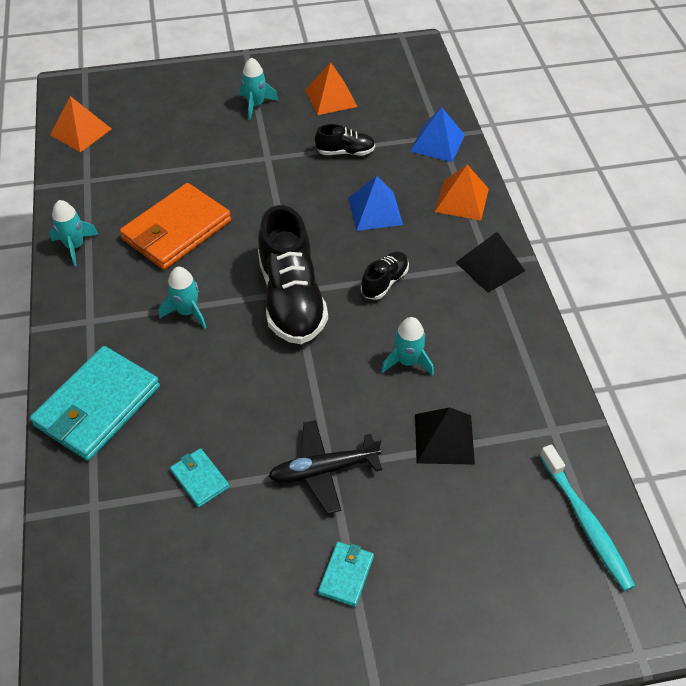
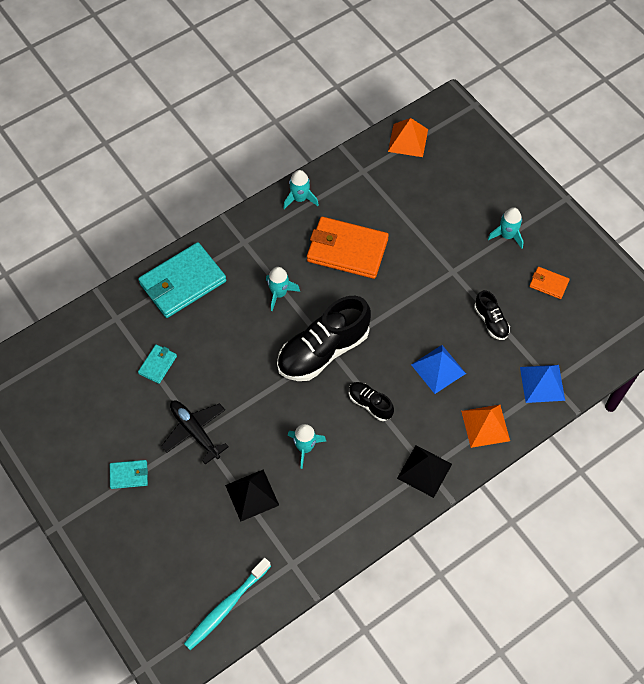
camera: 65 degrees right, 10 degrees up
(97, 406) = (182, 282): turquoise wallet -> turquoise wallet turned 45 degrees counterclockwise
(331, 98) = (548, 284): orange pyramid -> orange wallet
(384, 282) = (370, 404): black shoe -> black shoe turned 150 degrees counterclockwise

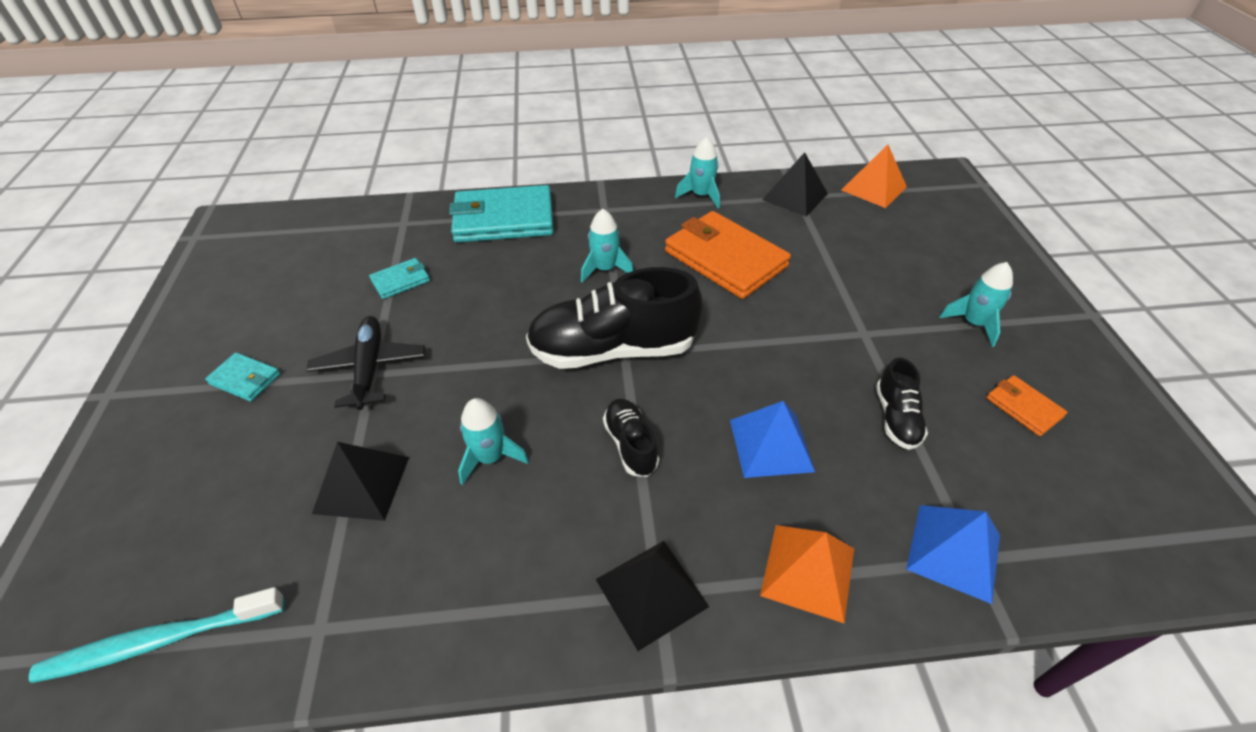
camera: 30 degrees right, 15 degrees down
(361, 171) = (795, 196): none -> black pyramid

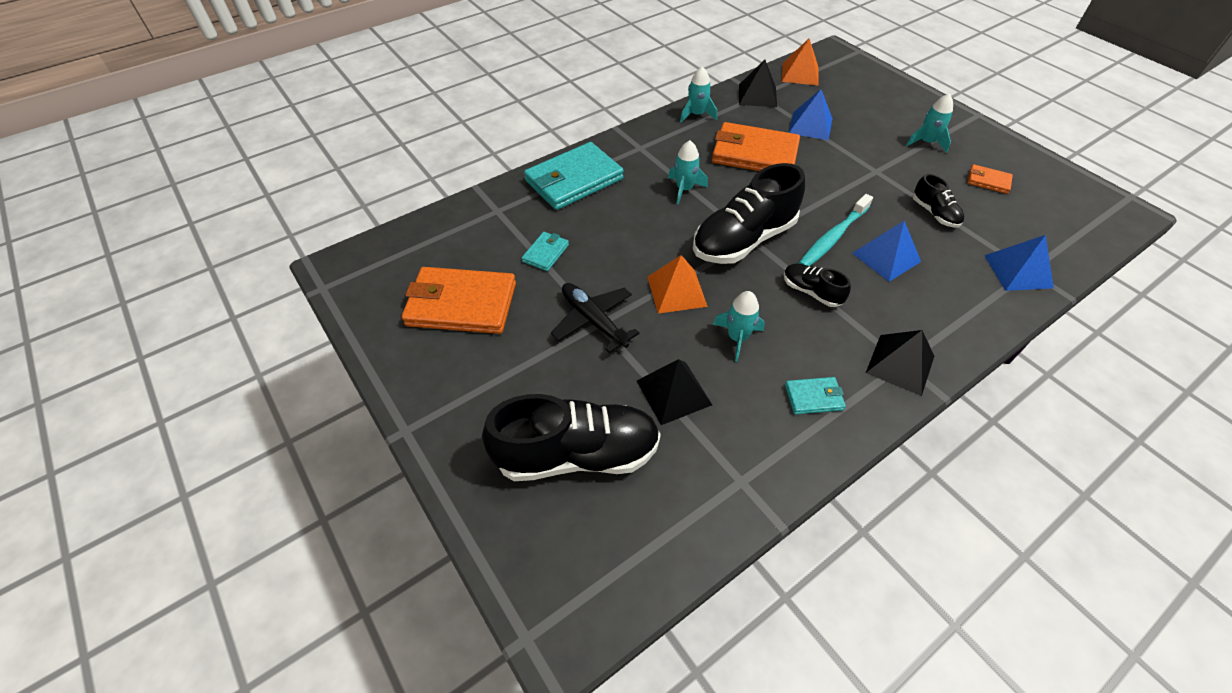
camera: 30 degrees left, 5 degrees up
(159, 640) = (649, 543): turquoise toothbrush -> turquoise toothbrush (832, 237)
(206, 500) = (577, 454): none -> black shoe
(245, 379) = (507, 369): turquoise wallet -> turquoise wallet (814, 397)
(278, 298) = (461, 304): none -> orange wallet
(808, 571) = (963, 314): orange pyramid -> orange pyramid (676, 291)
(828, 250) = (810, 125): none -> blue pyramid

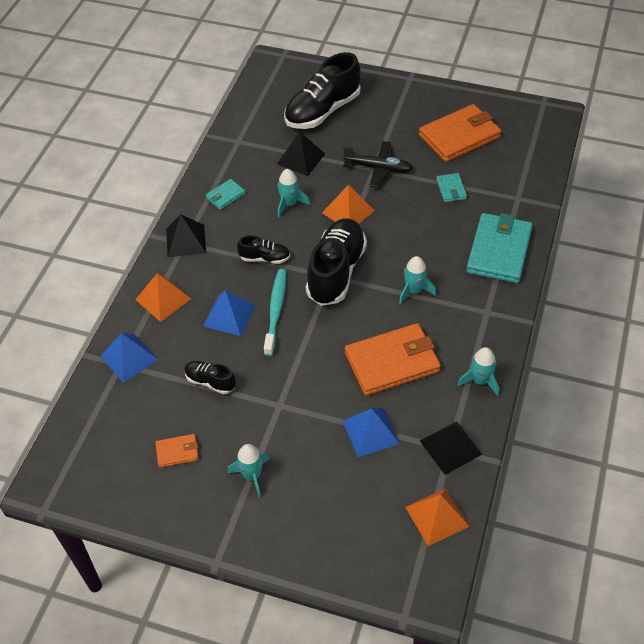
camera: 145 degrees right, 0 degrees up
(958, 310) = (163, 299): none -> orange pyramid

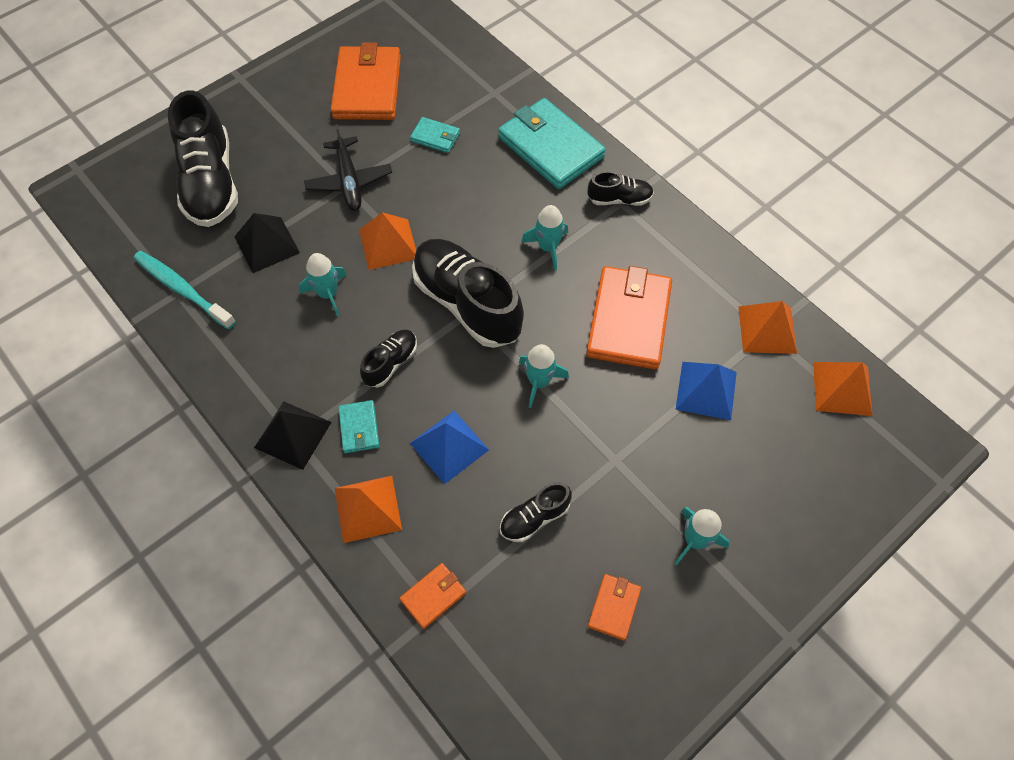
camera: 60 degrees left, 10 degrees up
(129, 358) = (433, 596): blue pyramid -> orange wallet
(225, 196) = (256, 353): turquoise wallet -> turquoise wallet (359, 428)
(276, 311) = (478, 393): turquoise toothbrush -> turquoise toothbrush (182, 289)
(378, 168) = (349, 181): black plane -> black plane turned 120 degrees clockwise
(450, 447) = (767, 329): black pyramid -> orange pyramid
(480, 381) = (702, 258): turquoise rocket -> turquoise rocket (539, 382)
(489, 310) = (619, 199): none -> black shoe

